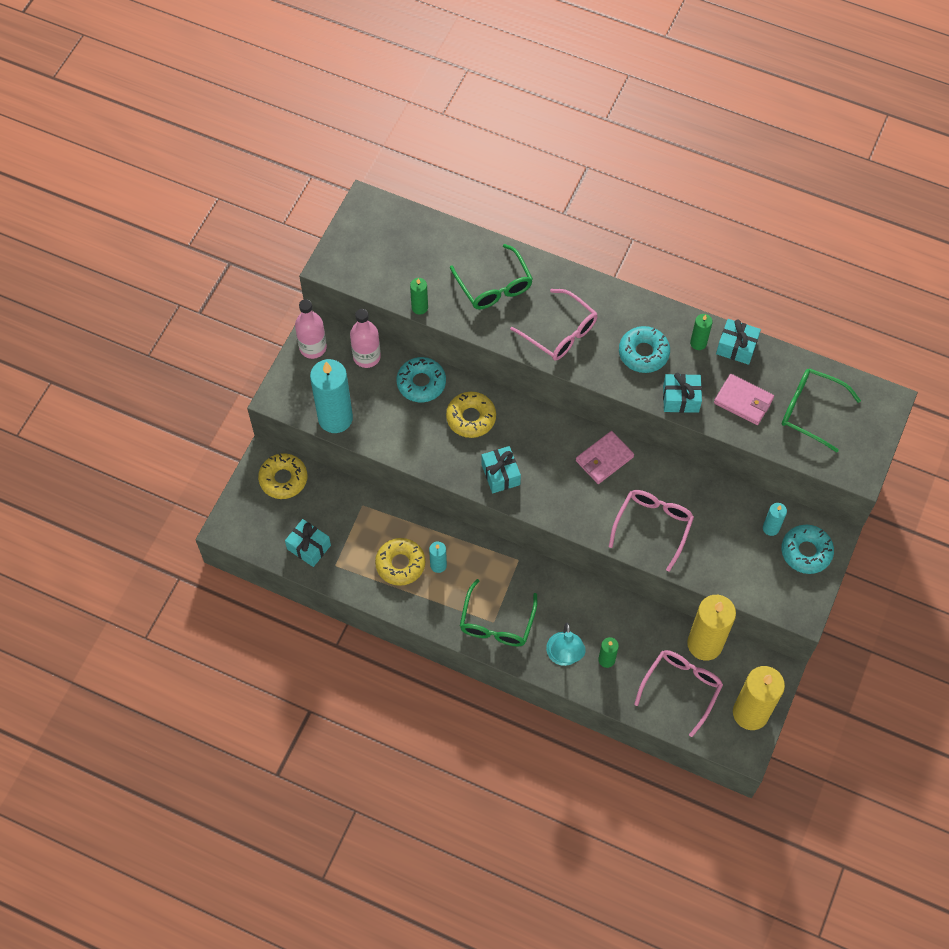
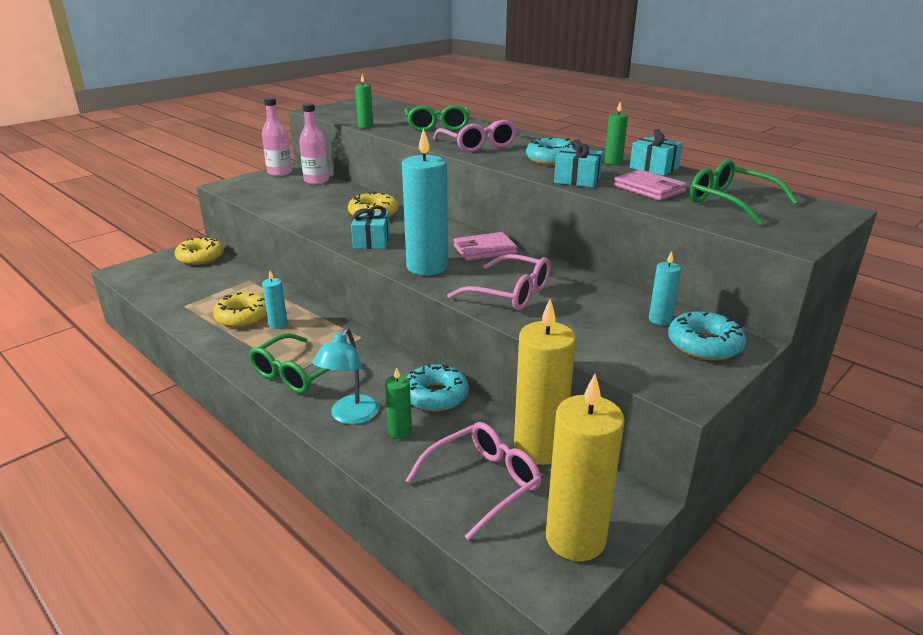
camera: 20 degrees right, 35 degrees down
(309, 547) = (174, 292): turquoise gift -> none
(335, 418) = (257, 198): turquoise candle -> turquoise candle (427, 267)
(421, 383) = (347, 195): turquoise donut -> turquoise donut (435, 395)
(653, 526) = (510, 293): pink glasses -> pink glasses turned 75 degrees clockwise

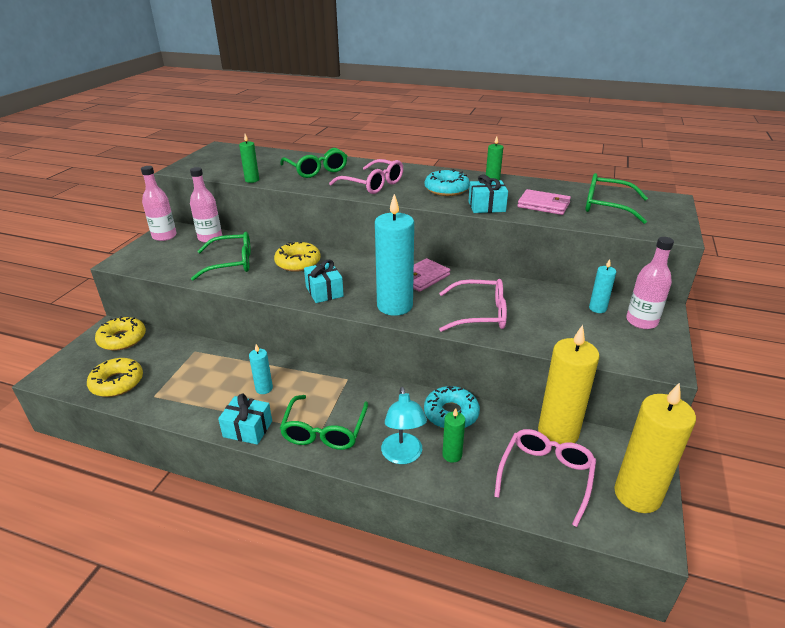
camera: 25 degrees left, 5 degrees up
(243, 317) = (224, 390): yellow donut -> yellow donut (117, 383)
(313, 203) = (231, 263): none -> green glasses
(654, 168) = (525, 183): turquoise gift -> turquoise gift (248, 429)
(704, 345) = (641, 321): turquoise donut -> pink bottle

